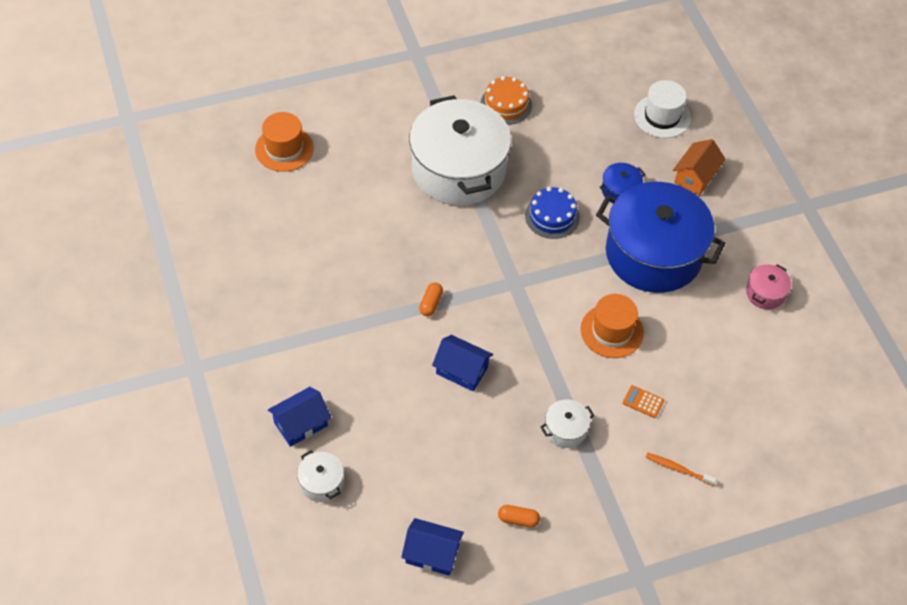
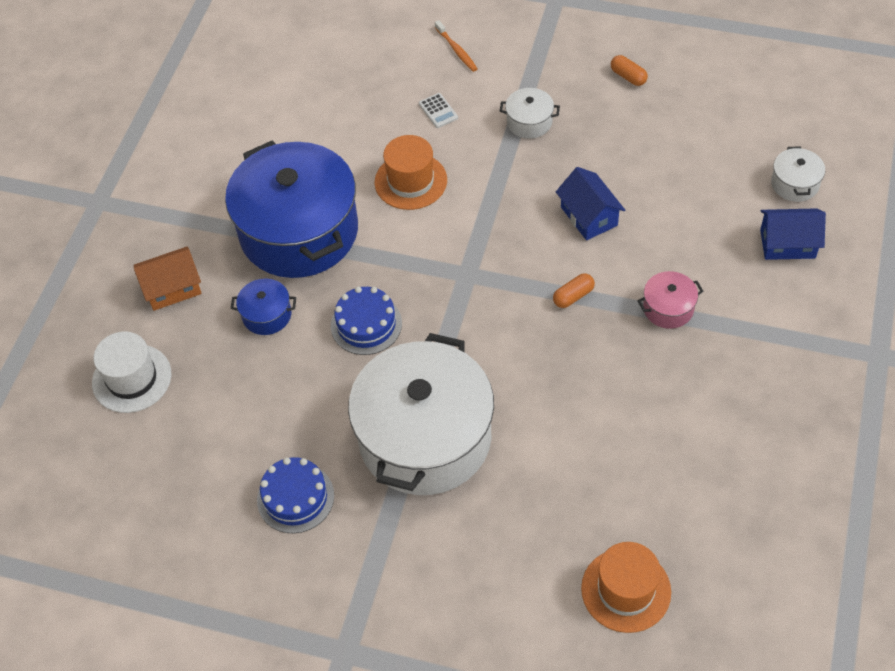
camera: 140 degrees left, 0 degrees up
(432, 554) = (723, 86): blue house -> none
(506, 105) = (295, 497): orange cake -> blue cake
(643, 402) = (438, 111): orange calculator -> white calculator
(765, 293) = (232, 143): pink pot -> pink pot (668, 308)

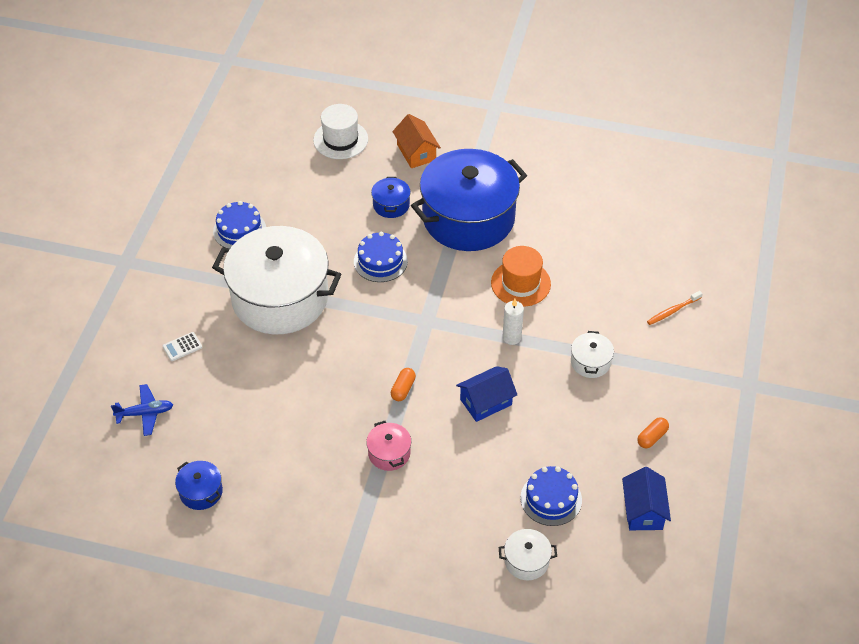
camera: 85 degrees right, 5 degrees down
(438, 111) = (599, 299): white calculator -> white calculator (182, 347)
(493, 191) = (511, 337): none -> white candle
(573, 296) = (403, 389): orange capsule -> orange capsule turned 60 degrees clockwise
(626, 590) = (145, 413): orange hat -> blue plane
(714, 161) = (551, 499): none -> blue cake
(744, 508) = (201, 492): none -> blue pot
(787, 244) = (456, 548): blue house -> blue house (643, 510)

